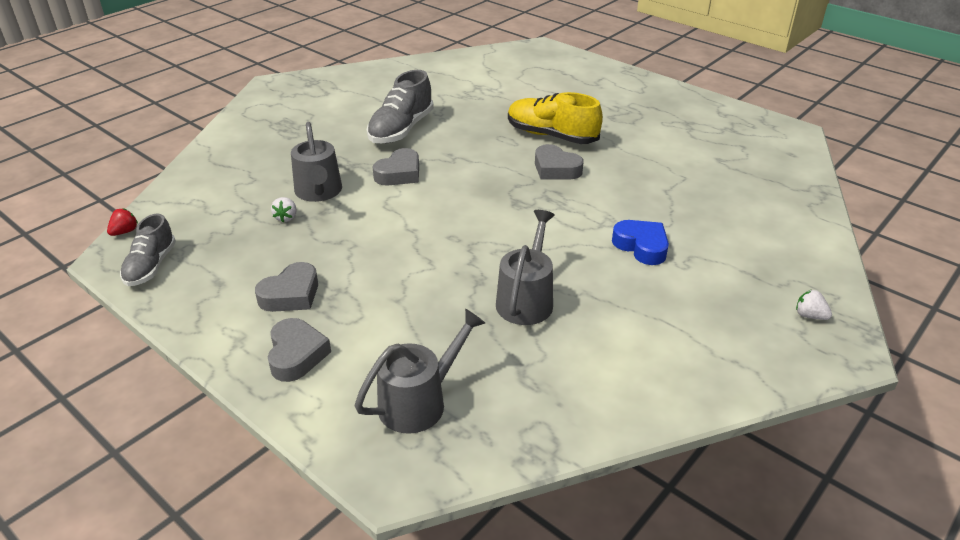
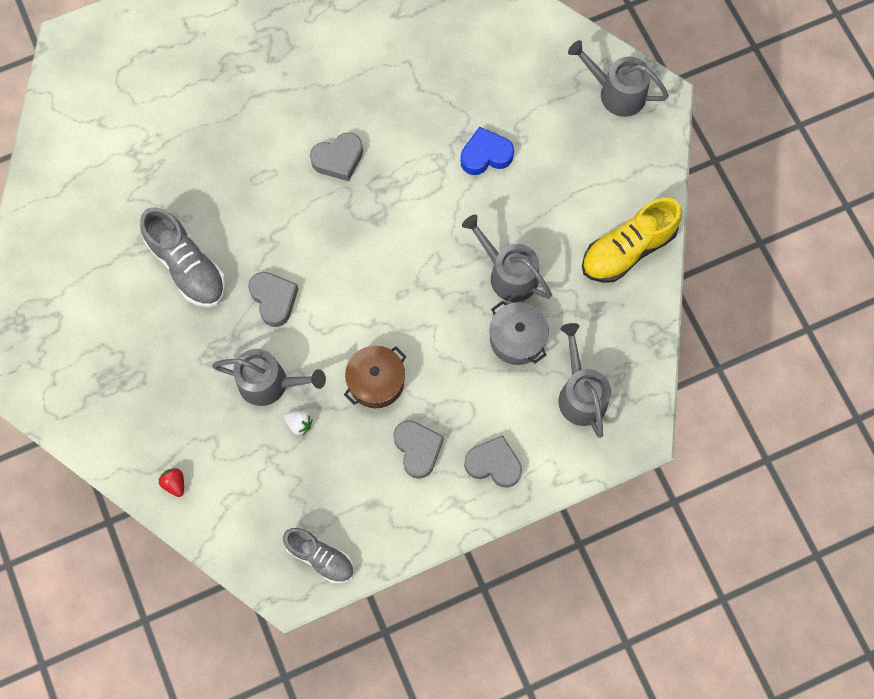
camera: 65 degrees left, 35 degrees up
(125, 232) = (250, 574): red strawberry -> red strawberry (175, 483)
(352, 248) = (376, 382): none -> brown pot
(456, 328) = (517, 339): none -> grey pot
(551, 136) = (277, 132): yellow shoe -> yellow shoe (627, 249)
(809, 316) = (616, 93): white strawberry -> grey watering can

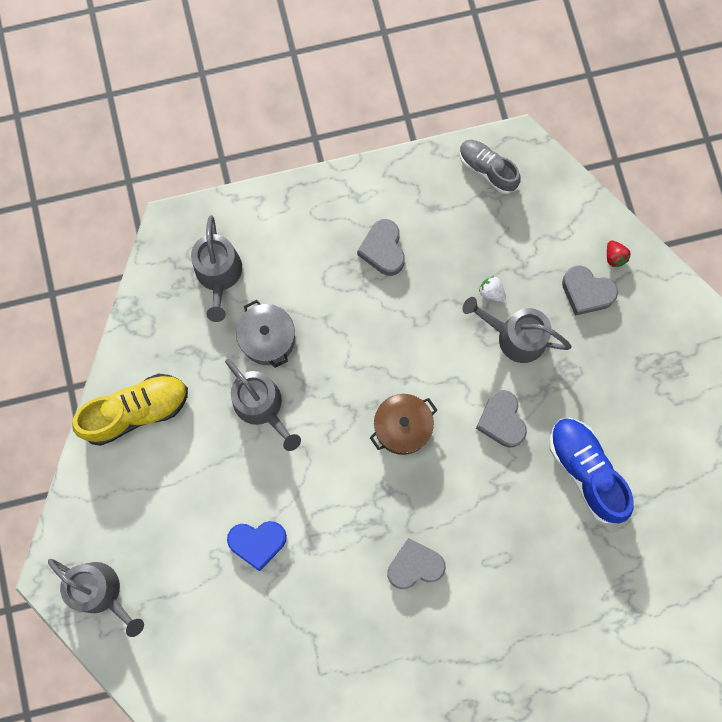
camera: 170 degrees left, 5 degrees up
(187, 266) = (586, 471): grey shoe -> blue shoe
(376, 382) = (412, 320): brown pot -> brown pot (402, 427)
(493, 464) = (315, 224): grey heart -> grey heart (586, 292)

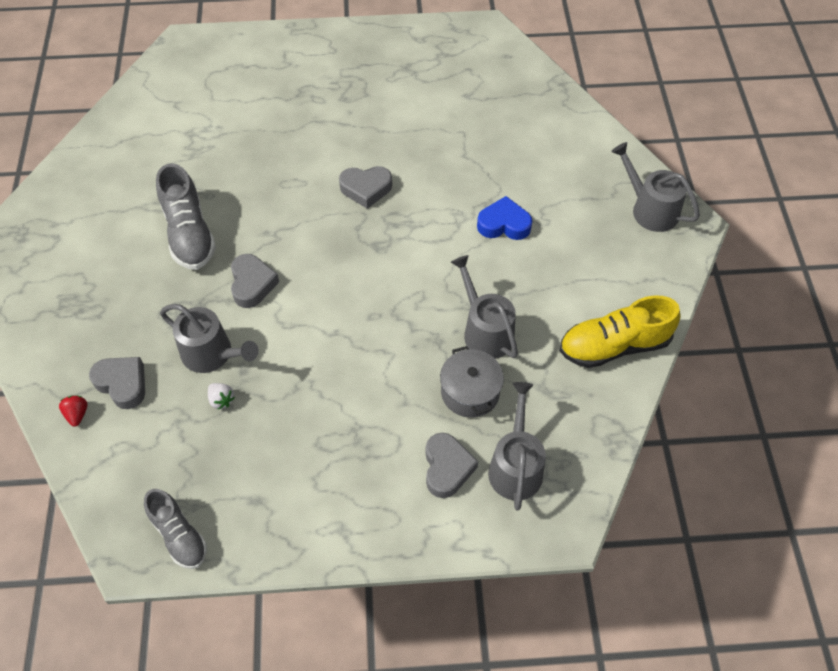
camera: 170 degrees left, 20 degrees down
(383, 250) = (326, 463): grey heart -> grey heart (447, 468)
(402, 427) = (349, 293): brown pot -> none
(586, 471) = (189, 233): blue shoe -> grey shoe

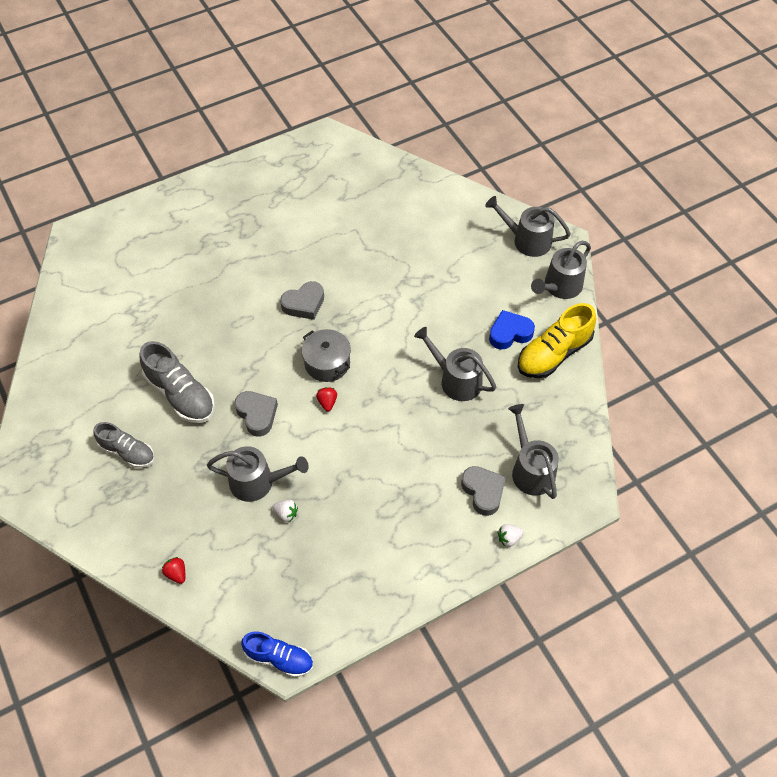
camera: 25 degrees left, 0 degrees up
(122, 384) = (199, 535): grey heart -> none
(124, 552) = (279, 658): none -> blue shoe
(179, 535) = (314, 627): grey shoe -> grey shoe (127, 452)
(331, 300) = (327, 402): none -> red strawberry
(447, 534) = (509, 538): none -> white strawberry
(470, 392) = (470, 430): grey pot -> grey pot (327, 363)
(504, 224) = (426, 292): blue heart -> blue heart (509, 333)
(661, 274) = (560, 287): none -> grey watering can

